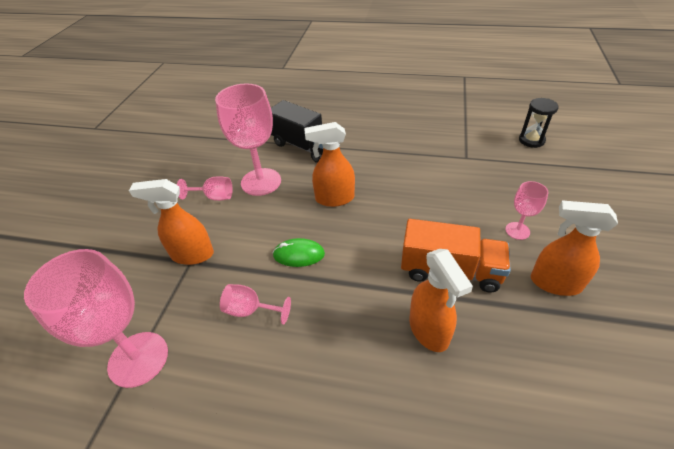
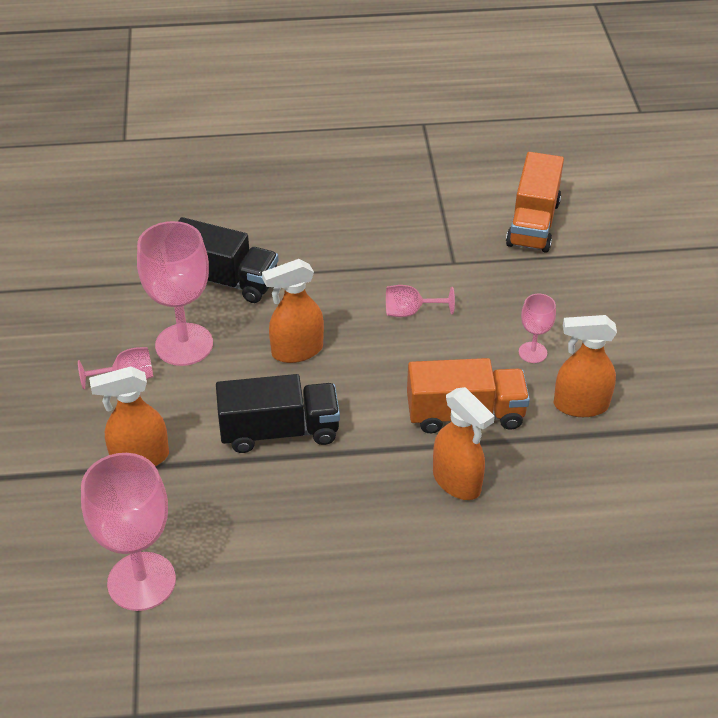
camera: 20 degrees left, 0 degrees up
(250, 310) = (249, 504): pink goblet -> pink goblet (410, 312)
(299, 255) = (279, 431): green mouse -> black truck
(531, 140) = (533, 223): black hourglass -> orange truck

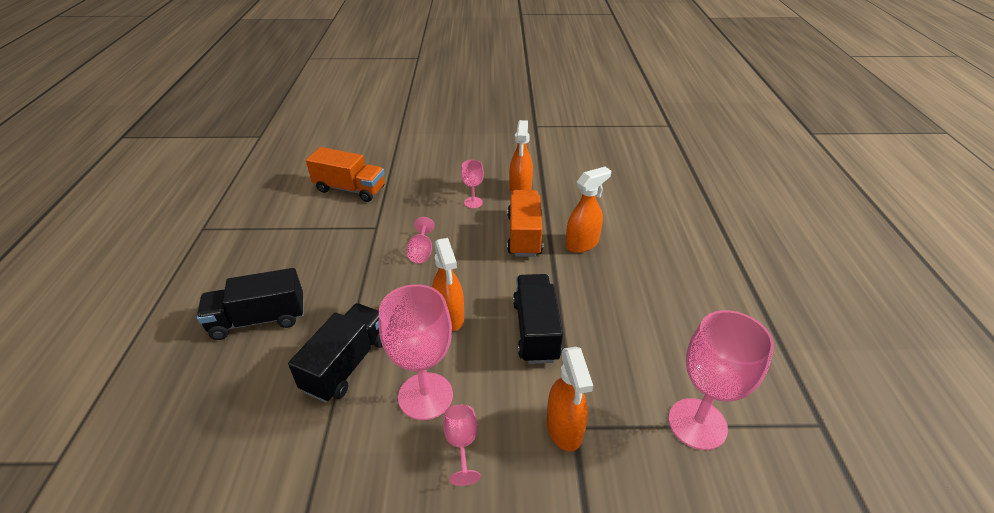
camera: 85 degrees left, 5 degrees down
(282, 204) = (259, 319): none -> black truck

